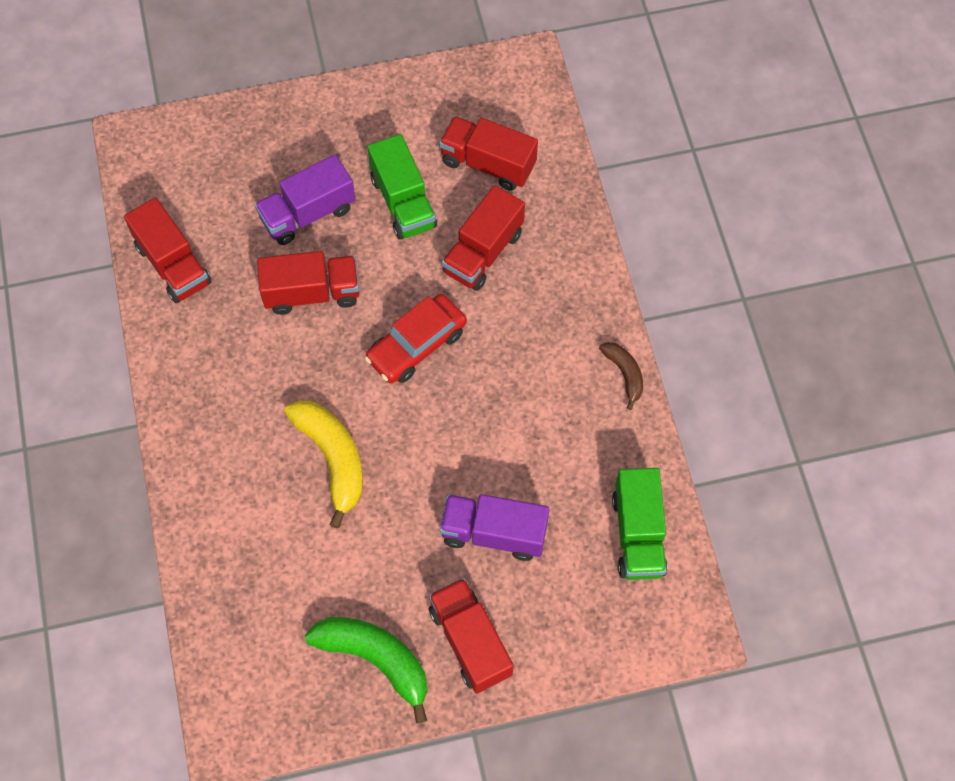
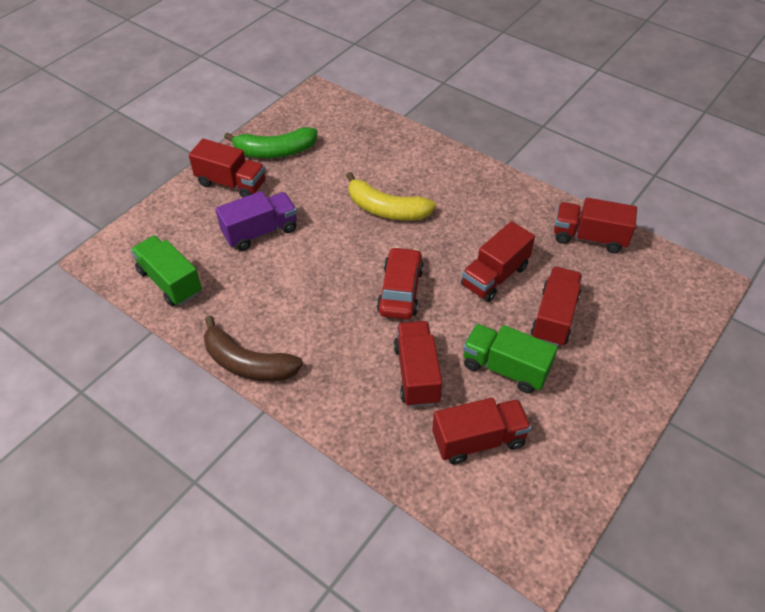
camera: 140 degrees right, 15 degrees down
(308, 213) = (554, 317): purple truck -> red truck
(624, 374) = (248, 363): brown banana -> brown banana, size x1.81

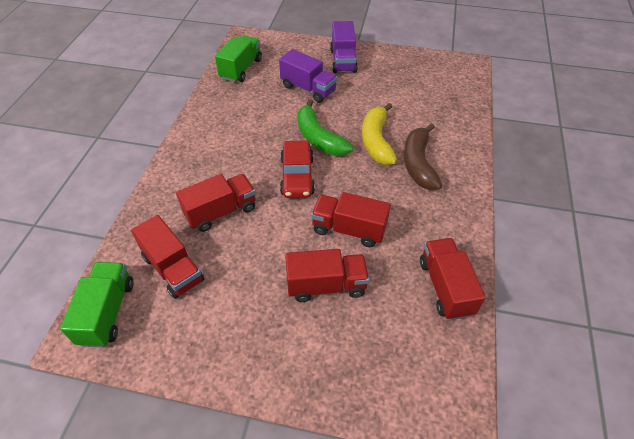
camera: 65 degrees right, 0 degrees up
(231, 183) = (343, 60): red truck -> purple truck
(248, 363) = (192, 124): brown banana -> brown banana (418, 164)
(275, 151) = (390, 67): green banana -> green banana (319, 138)
(400, 291) = (297, 176): red car -> red car turned 105 degrees clockwise
(505, 368) = (252, 265): green truck -> green truck (107, 312)

